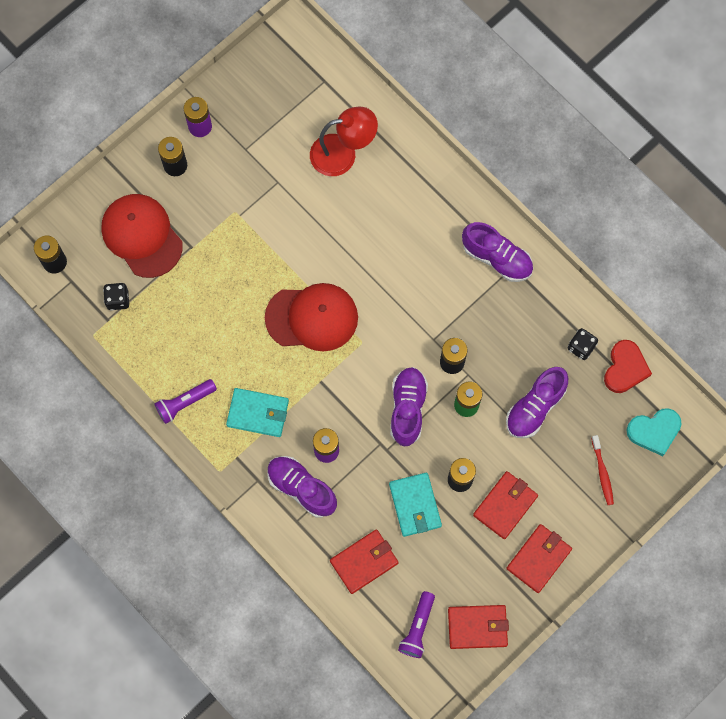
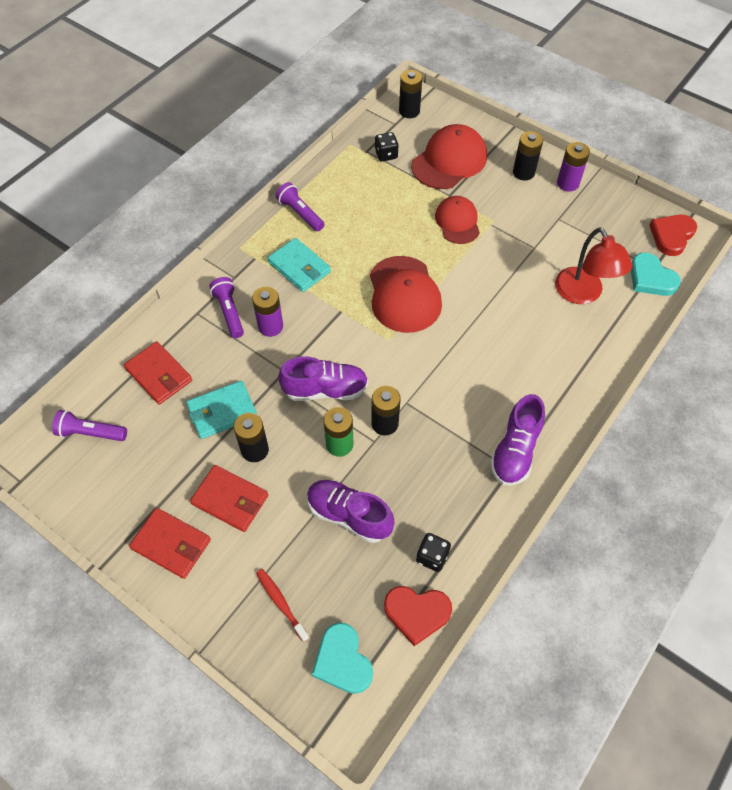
camera: 80 degrees right, 15 degrees down
(229, 247) = (457, 222): none -> red cap
(258, 413) = (299, 267): turquoise wallet -> turquoise wallet turned 45 degrees counterclockwise
(289, 51) = (671, 236): none -> red heart
(301, 488) = (229, 312): purple shoe -> purple flashlight
(336, 88) = (651, 278): none -> turquoise heart
(477, 627) = (91, 491): red wallet -> none
(602, 473) = (281, 603): red toothbrush -> red toothbrush turned 75 degrees clockwise

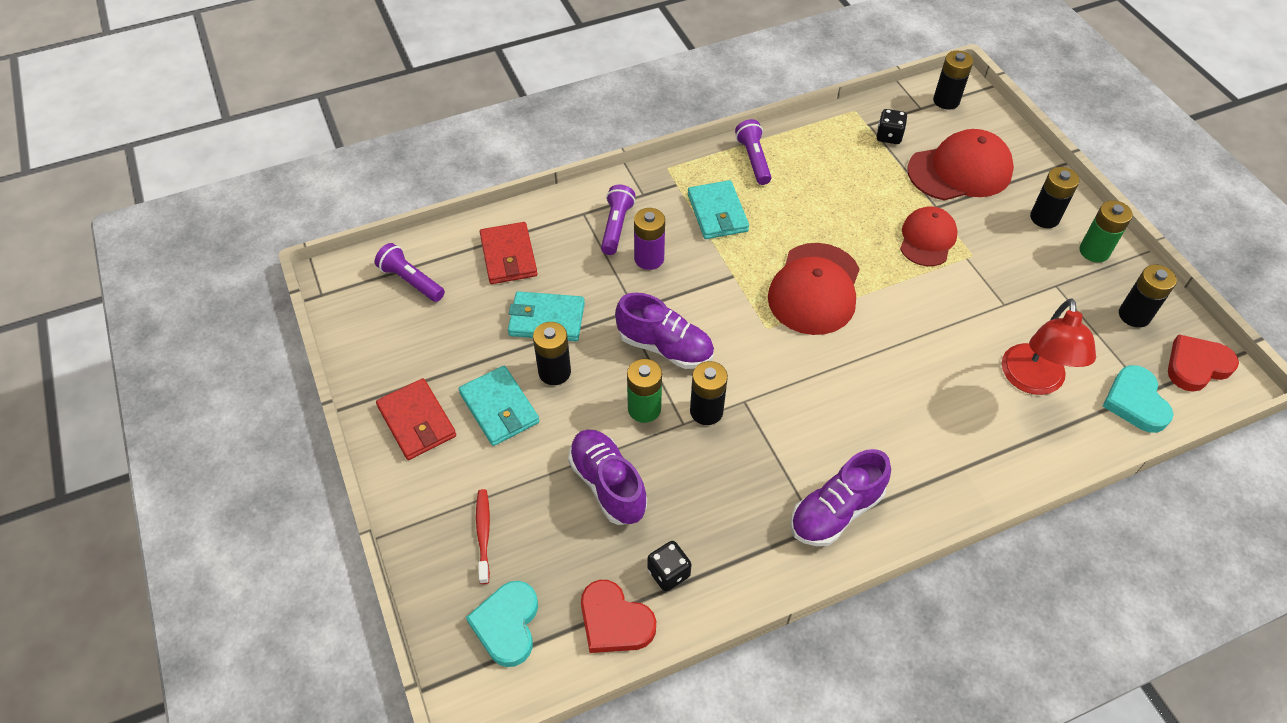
camera: 30 degrees right, 5 degrees down
(230, 500) = (499, 408): red wallet -> turquoise wallet
(567, 183) = (1094, 251): purple battery -> green battery
(617, 218) = (1134, 315): none -> black battery

